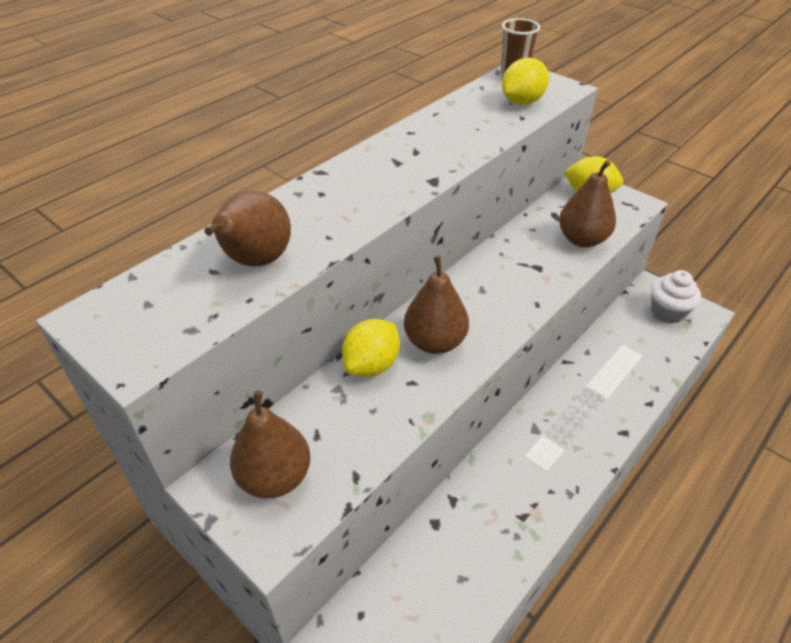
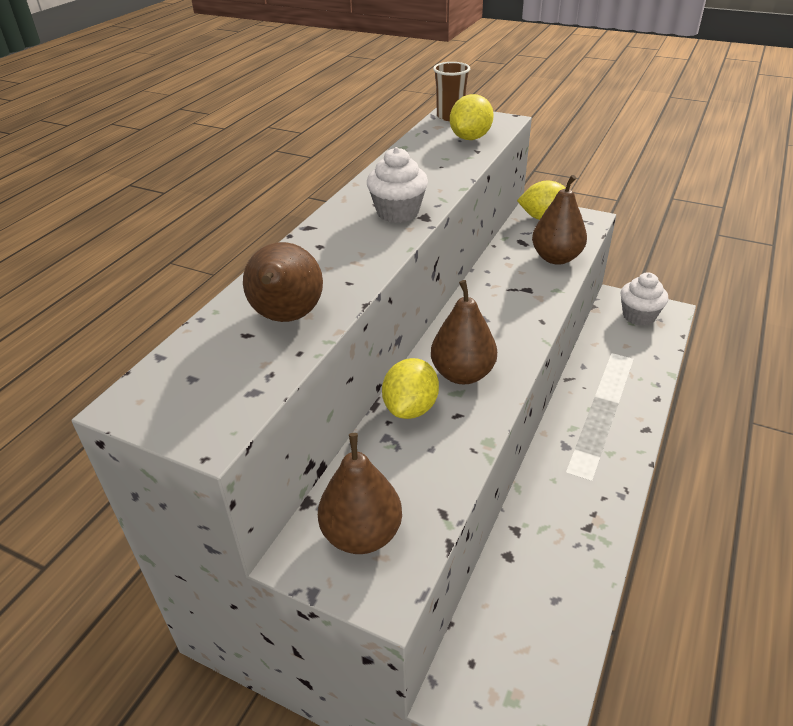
camera: 15 degrees left, 5 degrees down
(410, 171) = (398, 212): none -> white cupcake

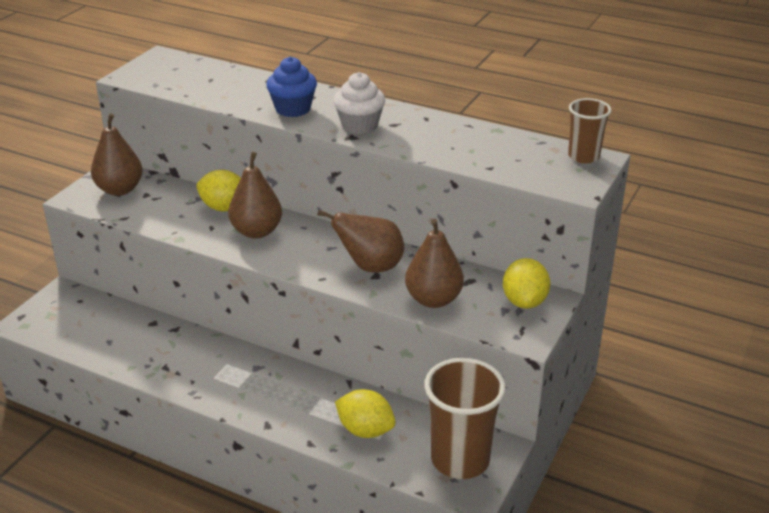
camera: 90 degrees right, 5 degrees down
(287, 317) = (223, 89): brown pear -> brown pear (370, 267)
(354, 256) = (293, 109): none -> blue cupcake
(470, 138) = (522, 165): yellow lemon -> yellow lemon (365, 430)
(639, 316) = (460, 460): white cupcake -> brown cup

